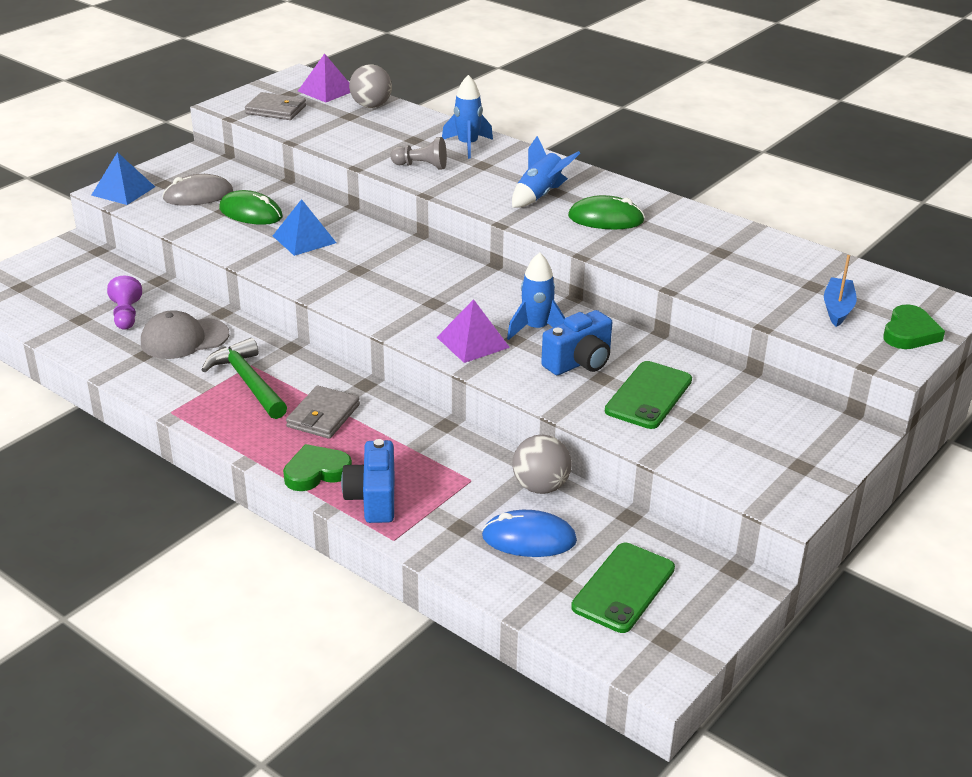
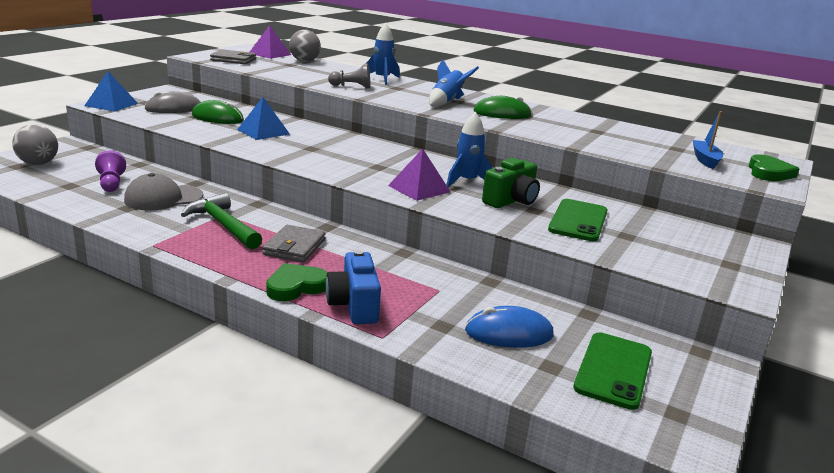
camera: 10 degrees left, 10 degrees down
(540, 487) = (502, 294): grey ball -> grey ball (38, 163)
(579, 362) = (511, 201): blue camera -> green camera

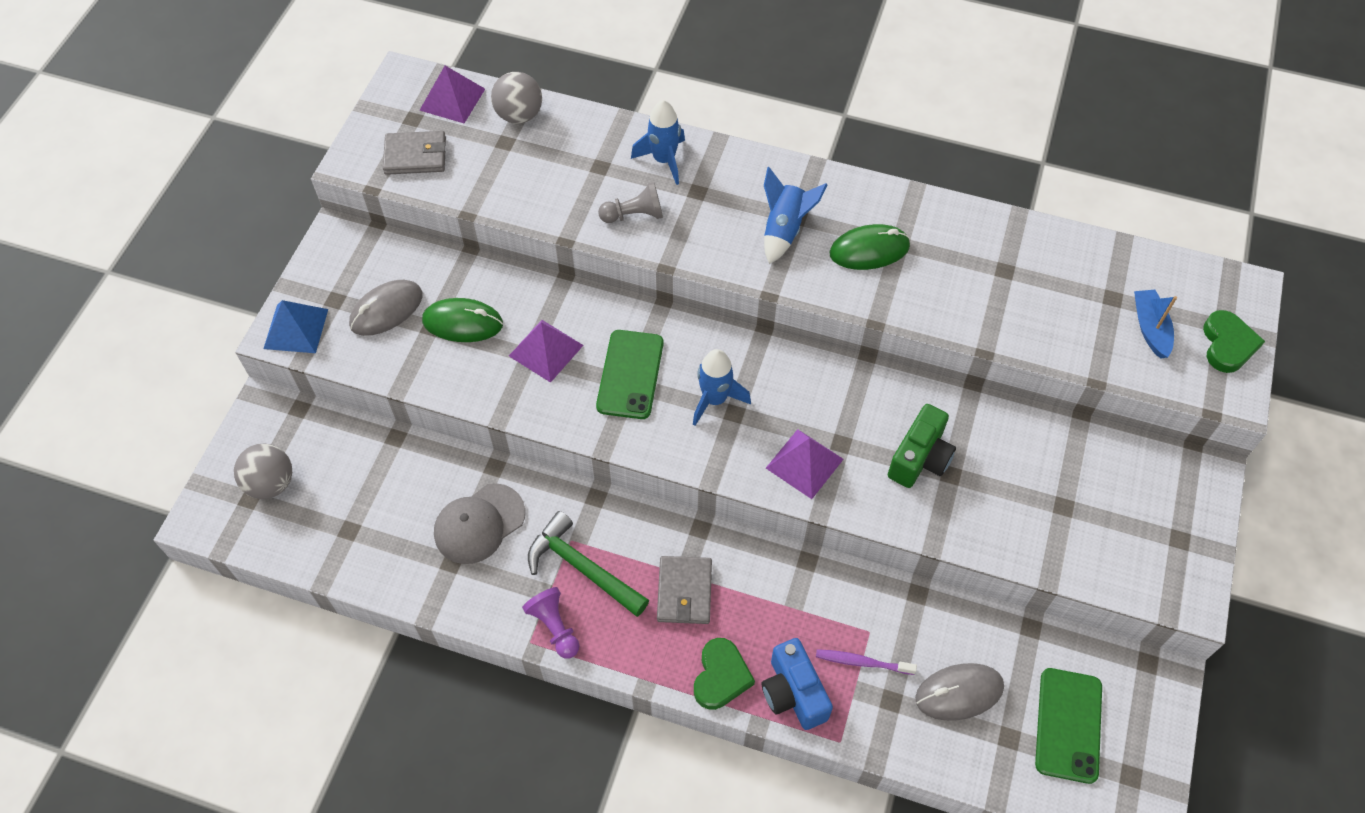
camera: 10 degrees left, 35 degrees up
(111, 183) = (395, 507): purple pawn -> purple pawn (554, 627)
(263, 132) = (546, 350): blue pyramid -> purple pyramid
(296, 286) = (721, 676): green heart -> green heart turned 150 degrees clockwise
(425, 302) = (862, 662): none -> purple toothbrush
(467, 182) = (855, 420): blue rocket -> blue rocket (715, 399)
(509, 333) = (959, 693): blue mouse -> grey mouse
(578, 221) = (1005, 486): green phone -> green phone (630, 374)

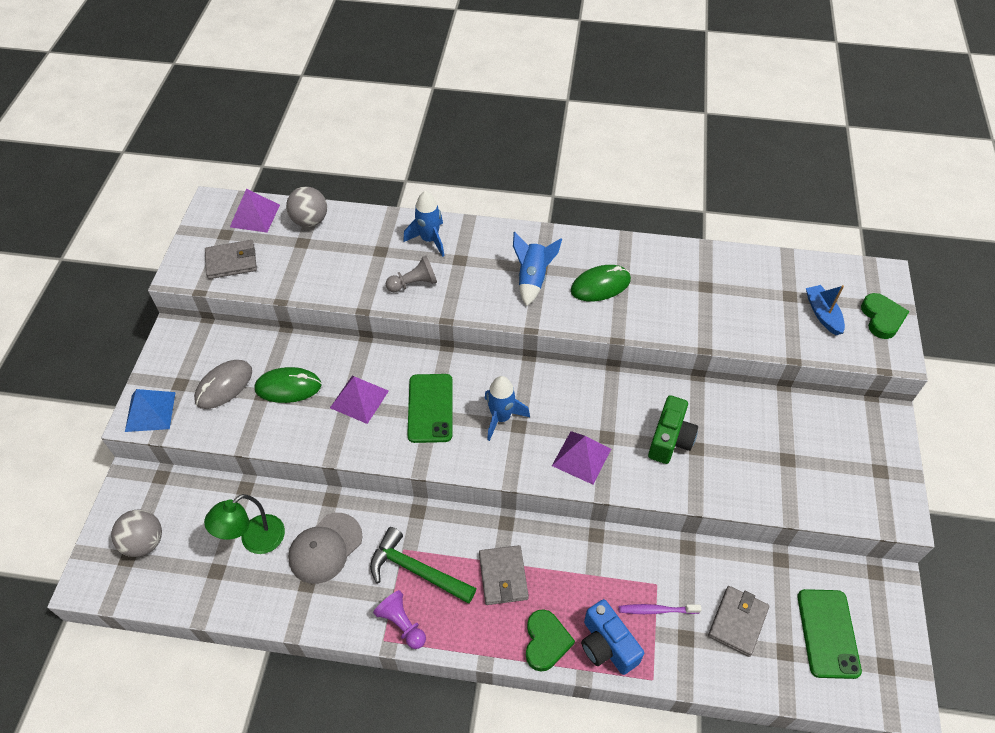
camera: 10 degrees left, 5 degrees down
(398, 502) = (255, 541): none -> green lamp
(959, 693) = (737, 622): grey mouse -> grey wallet

